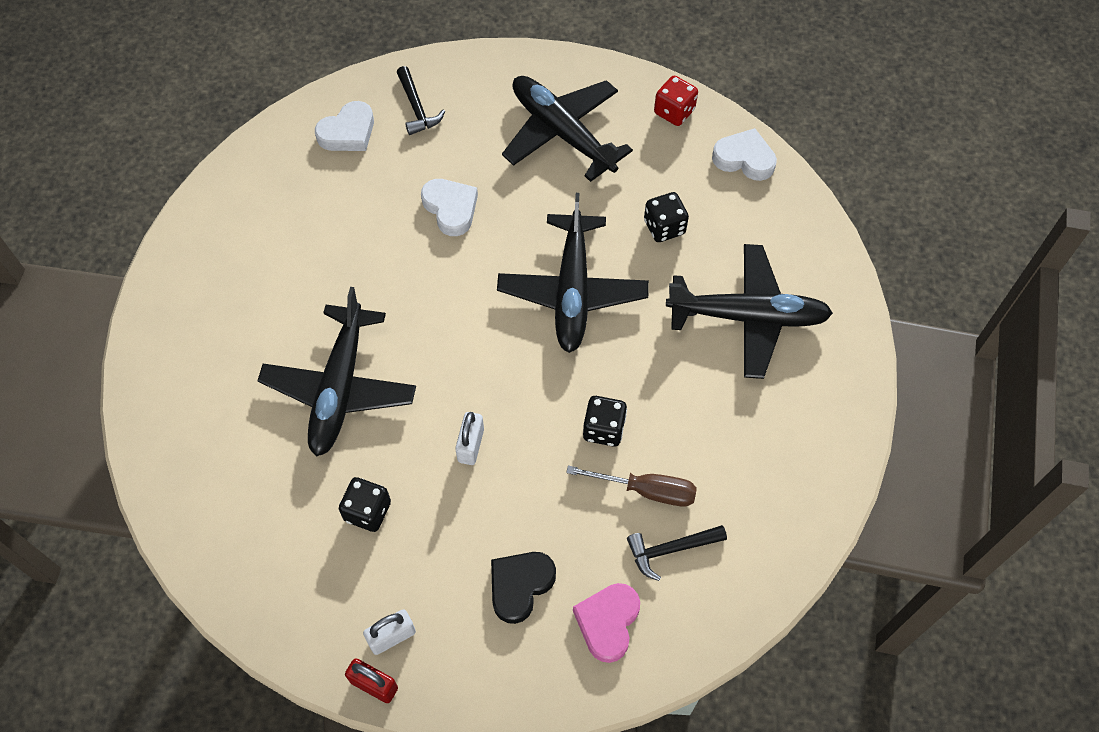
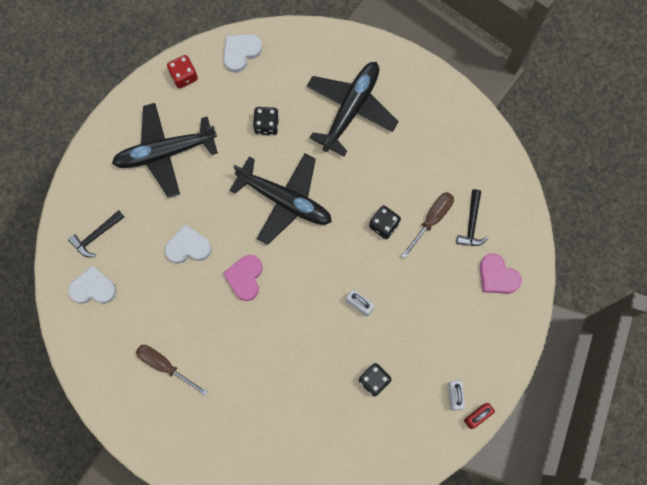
camera: 65 degrees left, 15 degrees up
(280, 247) = (164, 366): none -> brown screwdriver
(340, 388) = (285, 366): black plane -> none
(348, 132) = (93, 288): white heart -> white heart turned 75 degrees counterclockwise
(416, 108) = (96, 235): black hammer -> black hammer turned 135 degrees clockwise
(441, 289) = (245, 278): none -> pink heart
(520, 586) = (456, 314): black heart -> none

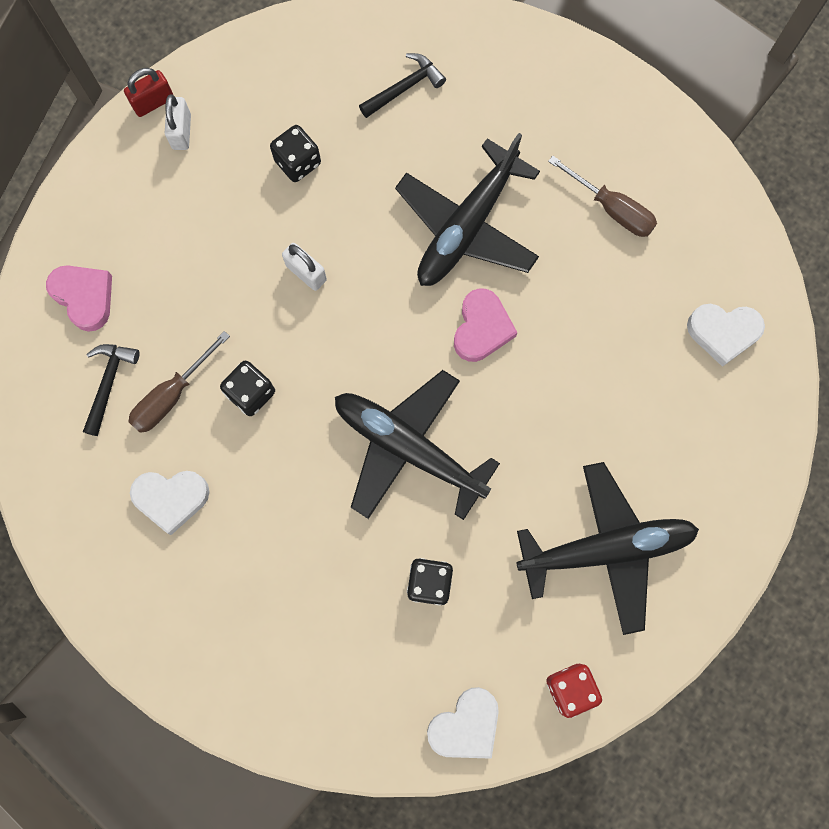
camera: 175 degrees left, 0 degrees up
(96, 235) = (720, 416): black hammer -> black hammer (404, 88)
(188, 247) = (570, 385): white heart -> white heart (171, 498)
(351, 108) = (280, 600): black plane -> black plane (467, 226)

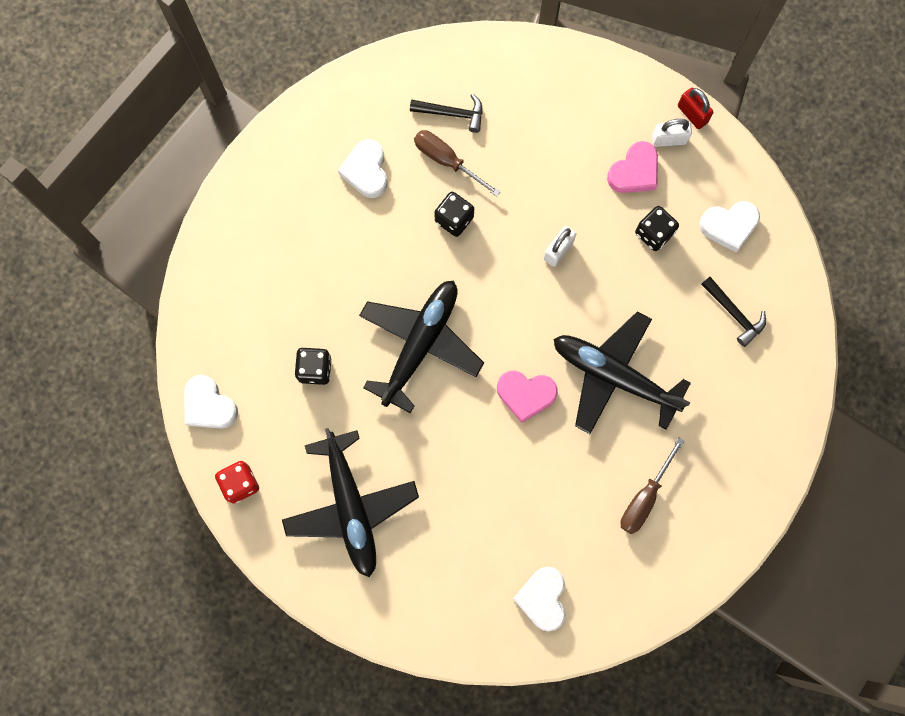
camera: 85 degrees right, 0 degrees up
(84, 297) = (519, 86): pink heart -> pink heart (634, 172)
(298, 80) = (729, 226): none -> white heart

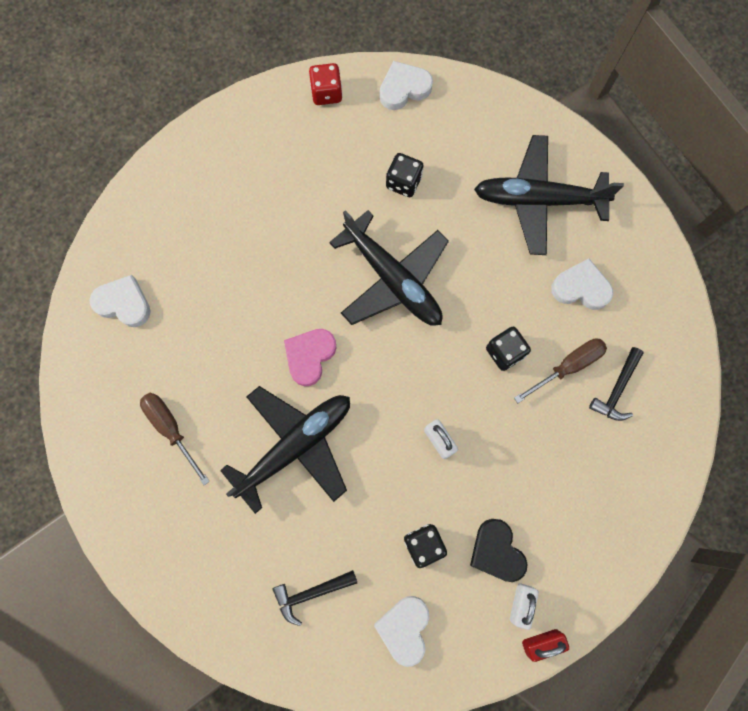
camera: 110 degrees right, 0 degrees up
(351, 507) = (270, 173): black plane -> black plane (538, 200)
(634, 172) = (496, 551): pink heart -> black heart

